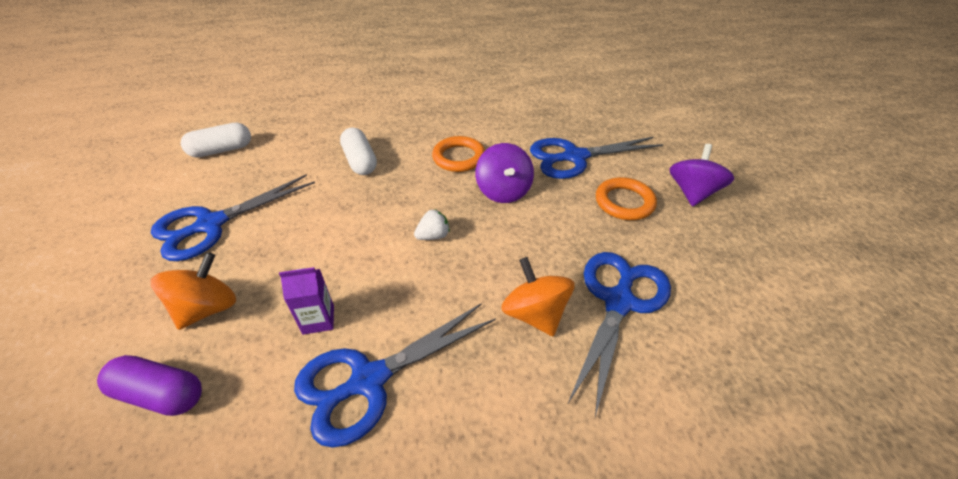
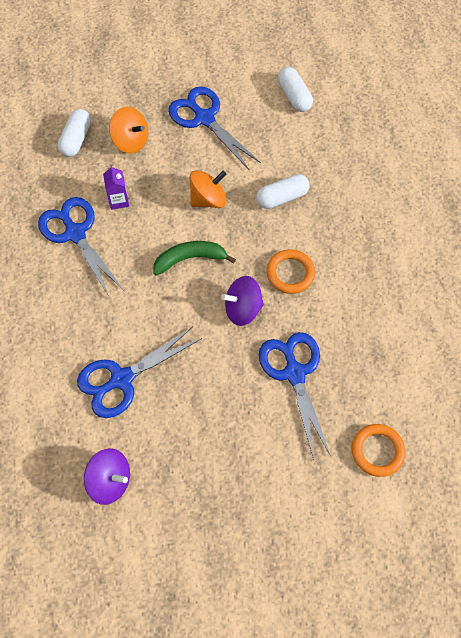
camera: 90 degrees right, 20 degrees up
(161, 394) = (76, 139): purple capsule -> white capsule
(433, 236) = (190, 259): white strawberry -> green banana
(535, 314) = (115, 324): orange spinning top -> orange spinning top (208, 199)
(619, 302) = (121, 379): blue scissors -> blue scissors turned 120 degrees clockwise
(624, 202) = (228, 405): orange ring -> orange ring (377, 451)
(692, 193) = (241, 469): purple spinning top -> purple spinning top (110, 481)

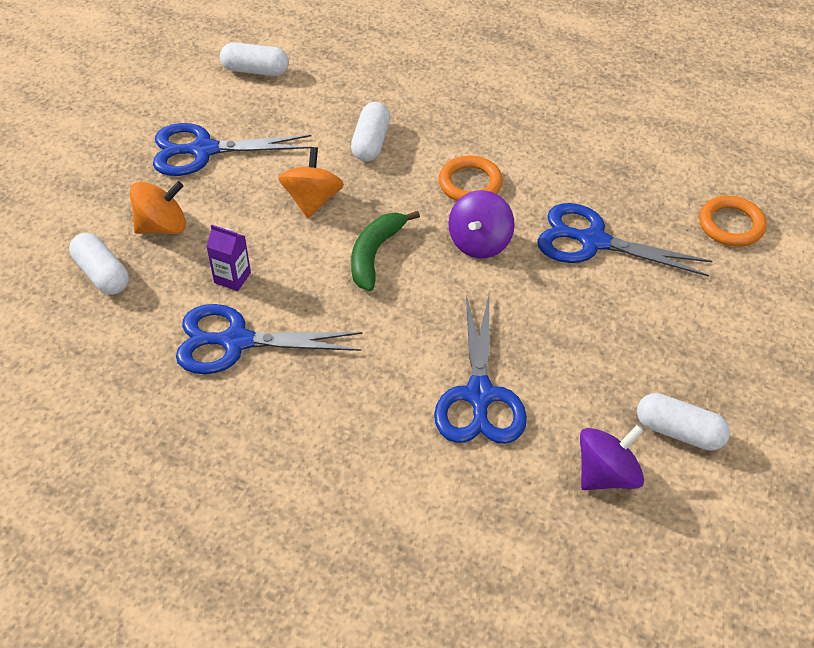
camera: 55 degrees left, 15 degrees down
(169, 506) = (679, 432): none -> white capsule

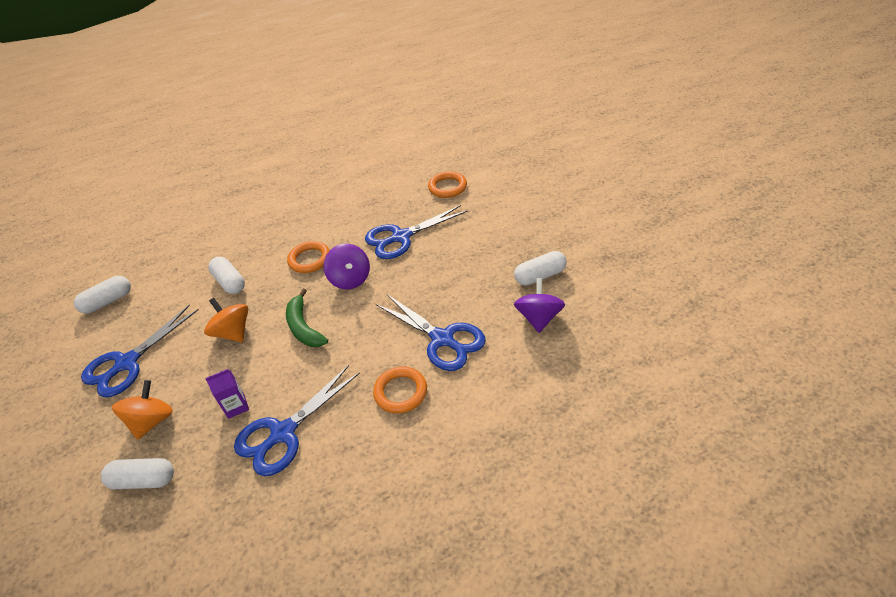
camera: 45 degrees left, 5 degrees down
(372, 407) = (400, 392): none -> orange ring

